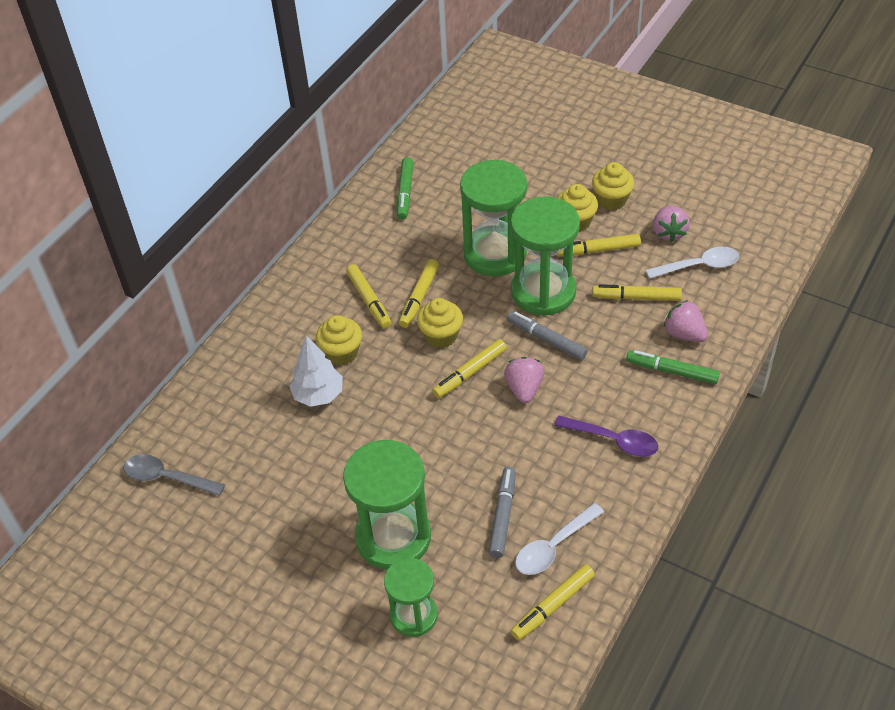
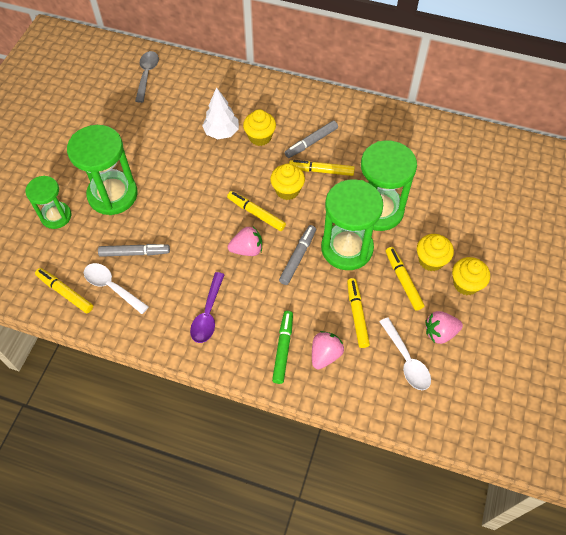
camera: 75 degrees right, 10 degrees up
(369, 300) = (311, 142): yellow marker -> grey marker
(405, 193) = (427, 142): green marker -> none

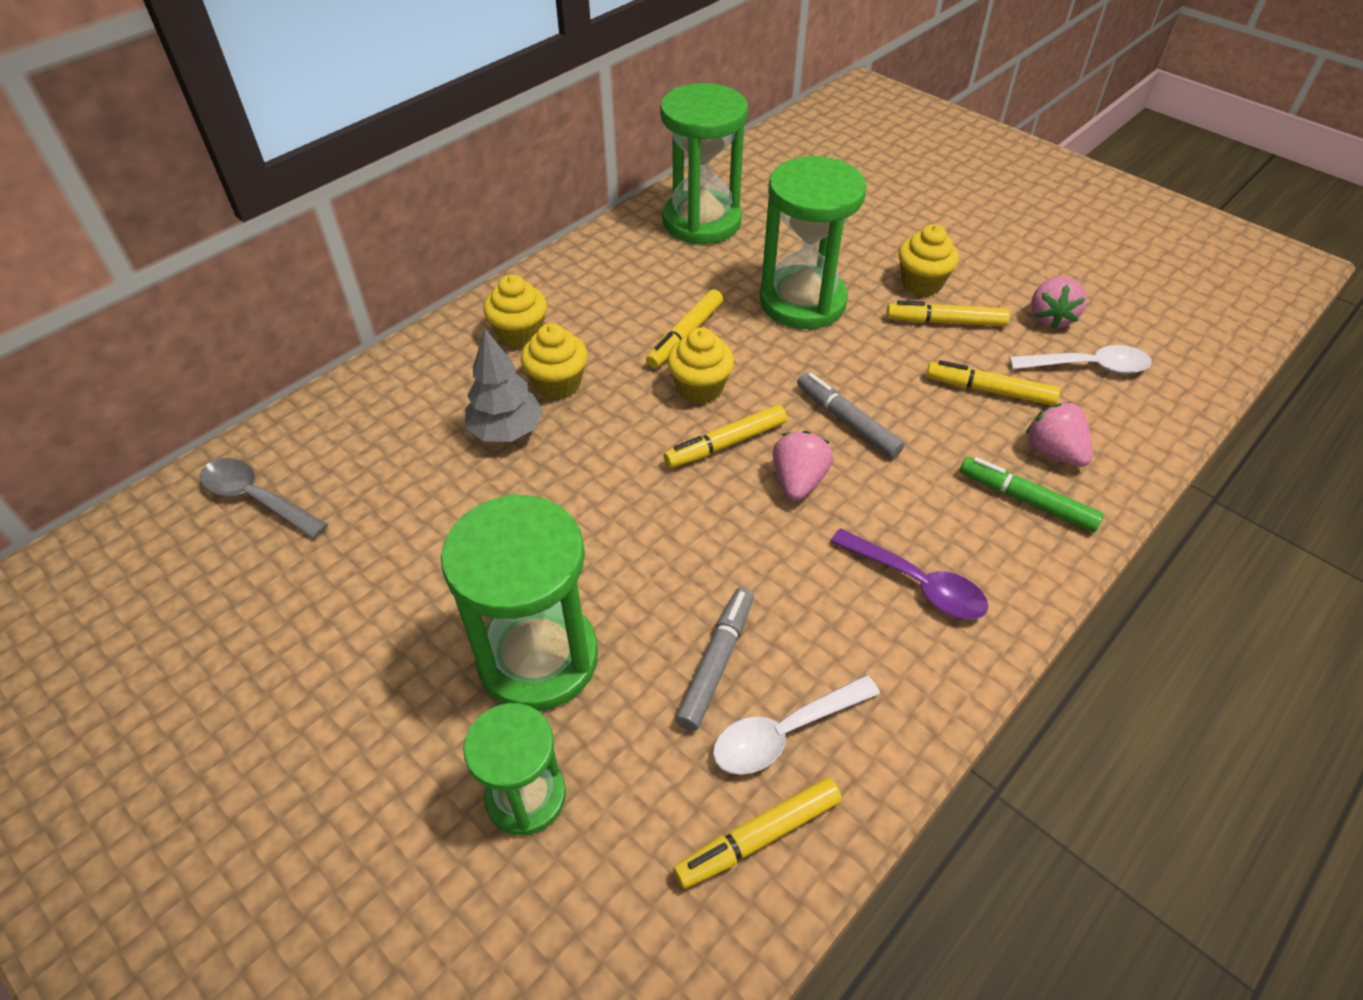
camera: 65 degrees left, 10 degrees down
(221, 132) = (506, 431): white tree -> grey tree
(311, 142) = (617, 327): grey marker -> none
(347, 248) = (857, 359): green hourglass -> green hourglass (701, 221)
(466, 284) = (976, 266): yellow cupcake -> yellow cupcake (520, 334)

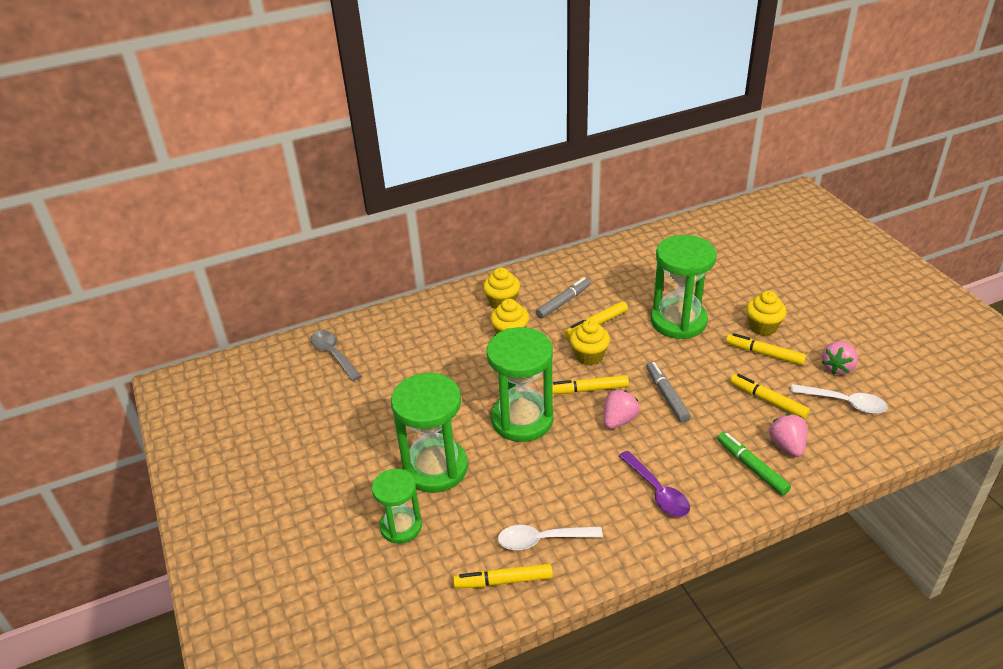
camera: 25 degrees right, 10 degrees down
(506, 431) = (471, 352): grey tree -> none
(701, 221) = (641, 259): green hourglass -> green hourglass (522, 419)
(716, 662) = (524, 497): grey marker -> grey marker (563, 302)

